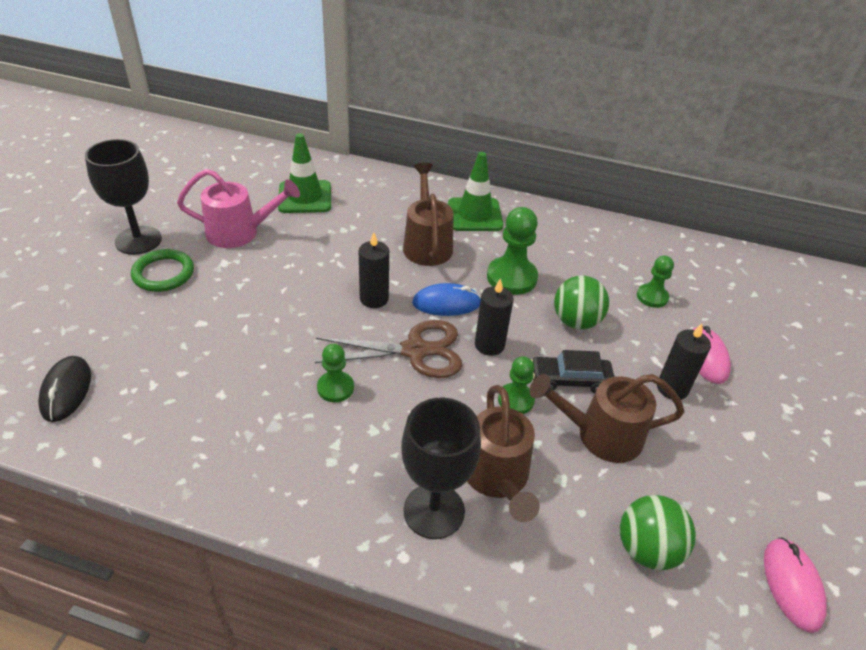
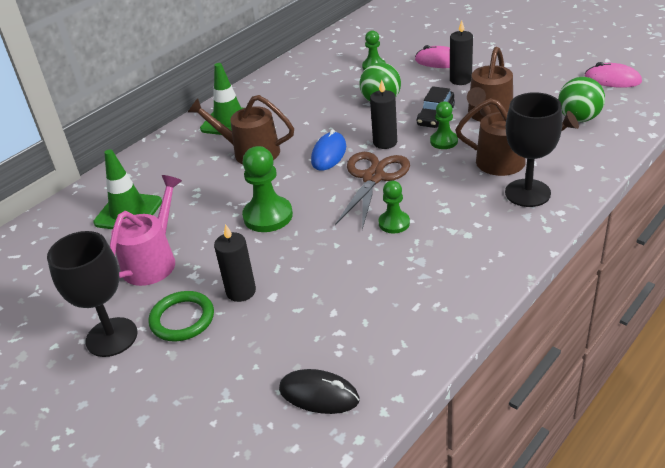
camera: 60 degrees left, 5 degrees down
(374, 299) = (301, 190): black candle -> black candle (241, 291)
(511, 277) = (318, 119): green pawn -> green pawn (268, 216)

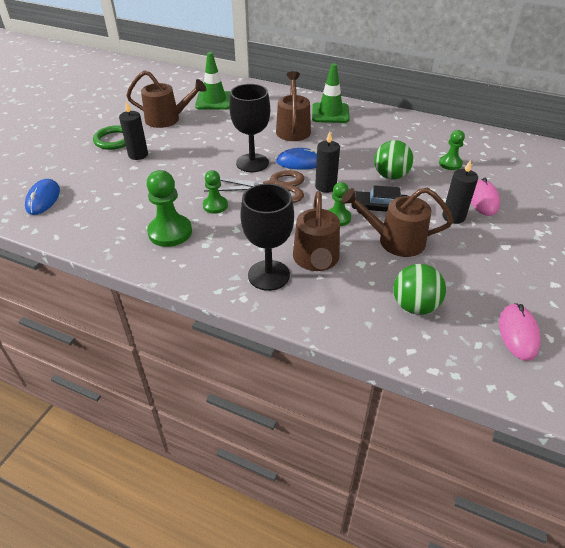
camera: 70 degrees right, 5 degrees up
(111, 337) = (101, 122): black goblet -> black goblet (252, 163)
(153, 260) = (168, 119): pink watering can -> brown watering can
(268, 216) = (217, 150): green pawn -> green pawn (170, 232)
(319, 394) = (43, 199): black mouse -> blue mouse

